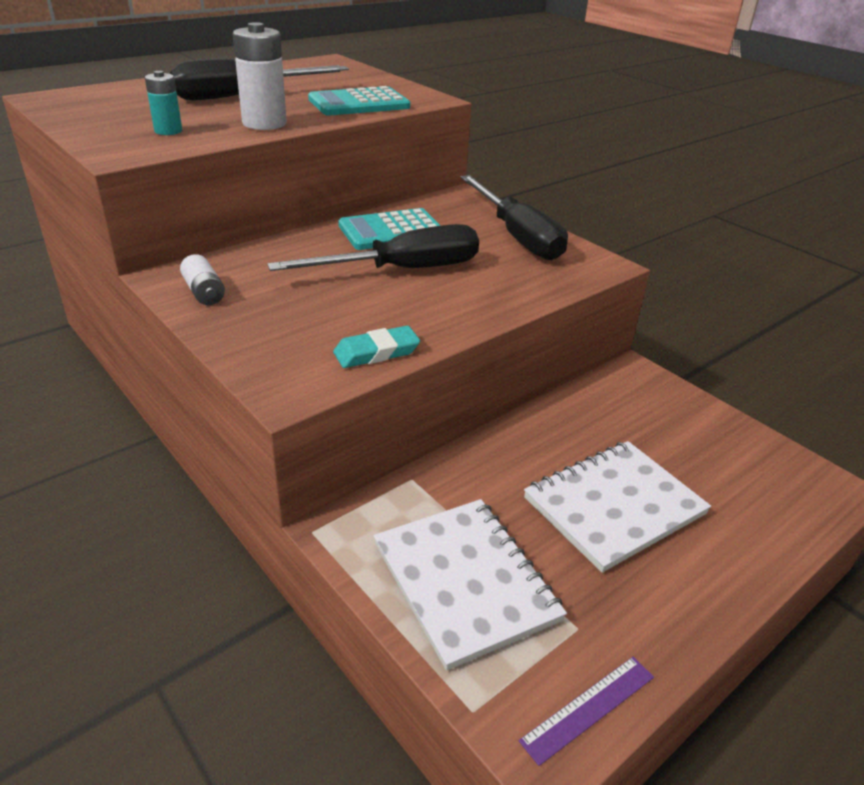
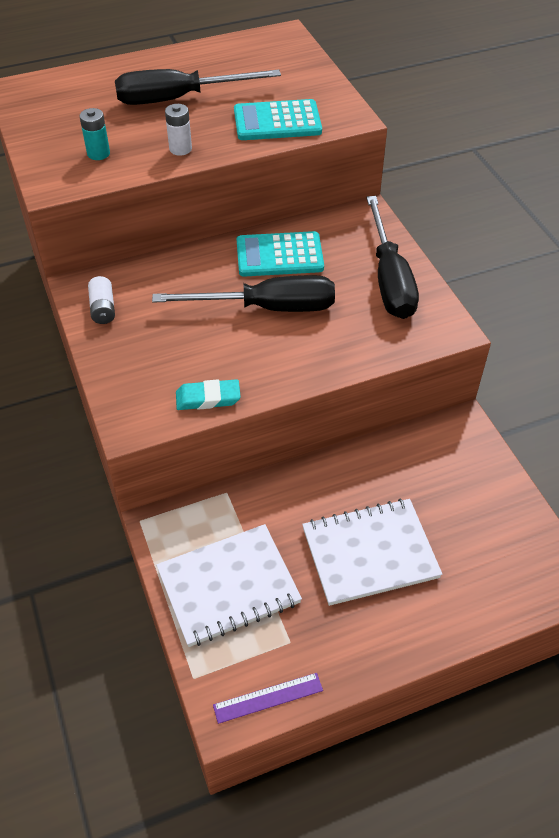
camera: 20 degrees right, 15 degrees up
(264, 123) = (180, 149): white battery -> white battery, size x0.59
(465, 581) = (228, 586): white notebook -> white notebook turned 75 degrees clockwise

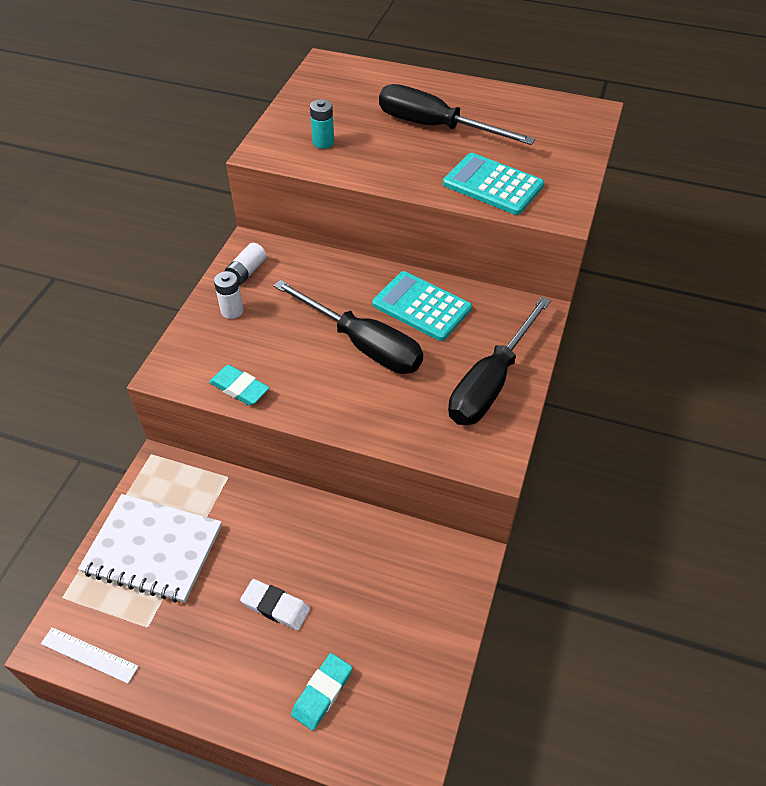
camera: 40 degrees right, 0 degrees up
(180, 149) = (387, 169): white battery -> white battery (232, 311)
(268, 698) = (89, 655): purple ruler -> white ruler
(370, 553) = (275, 606): white notebook -> white eraser
(465, 581) = (322, 693): none -> turquoise eraser

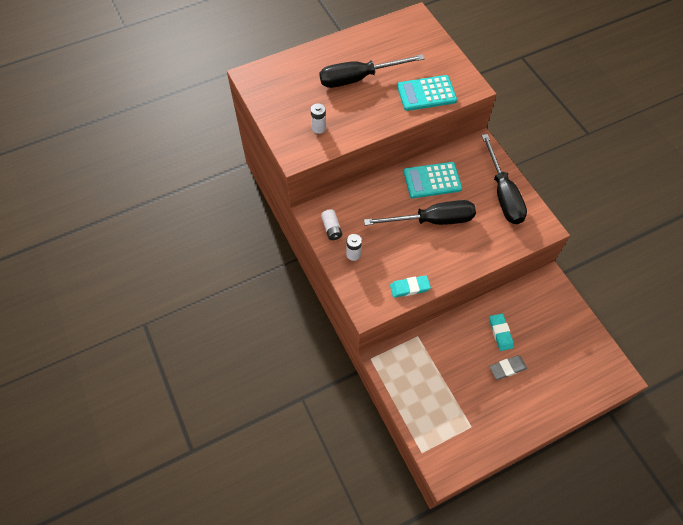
camera: 45 degrees left, 10 degrees up
(89, 655) = (465, 460): white ruler -> none
(153, 549) = (430, 396): white notebook -> none
(275, 606) = (507, 368): white eraser -> grey eraser
(322, 693) = (564, 381): turquoise eraser -> turquoise eraser (500, 333)
(323, 142) = (318, 128): turquoise battery -> white battery

